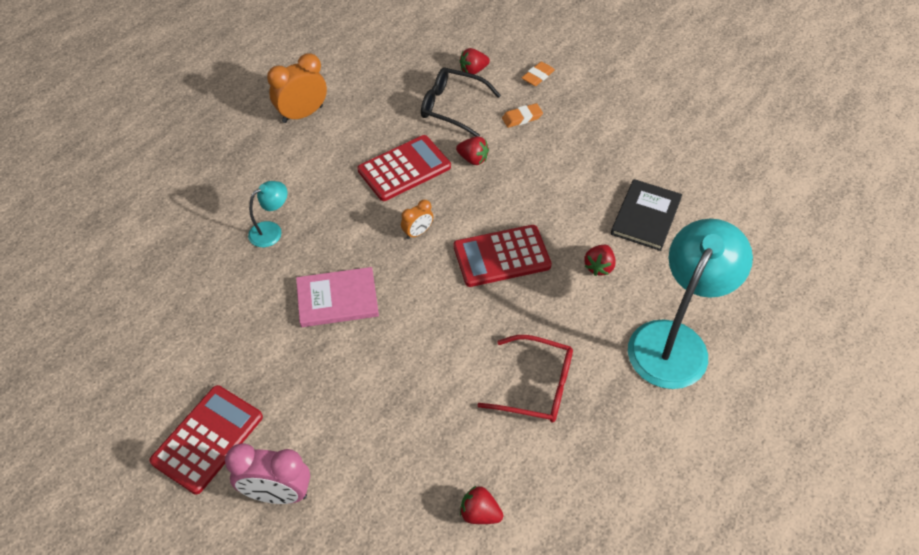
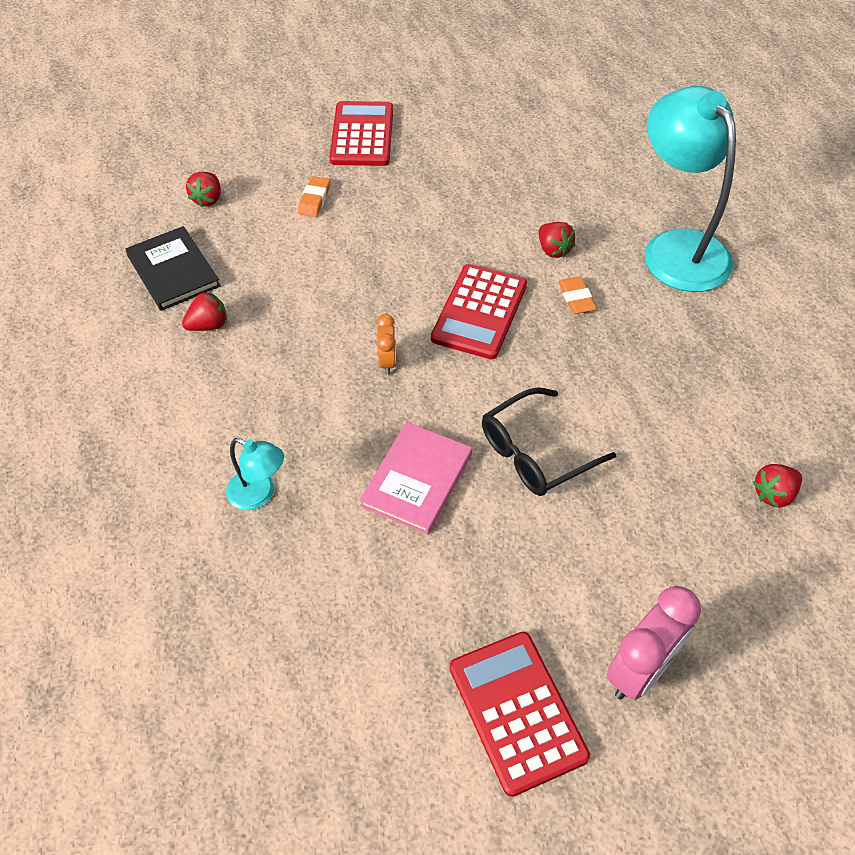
camera: 55 degrees left, 0 degrees up
(271, 231) = (259, 494): turquoise lamp -> turquoise lamp turned 120 degrees clockwise
(302, 114) = (106, 374): orange clock -> none
(404, 169) = (287, 326): red calculator -> red calculator (362, 135)
(453, 107) = (242, 242): black glasses -> black glasses (536, 452)
(473, 159) = (330, 265): red strawberry -> red strawberry (208, 325)
(536, 386) = (656, 371): red glasses -> none
(538, 76) = (271, 158): orange eraser -> orange eraser (576, 298)
(645, 216) = (522, 187): black book -> black book (173, 271)

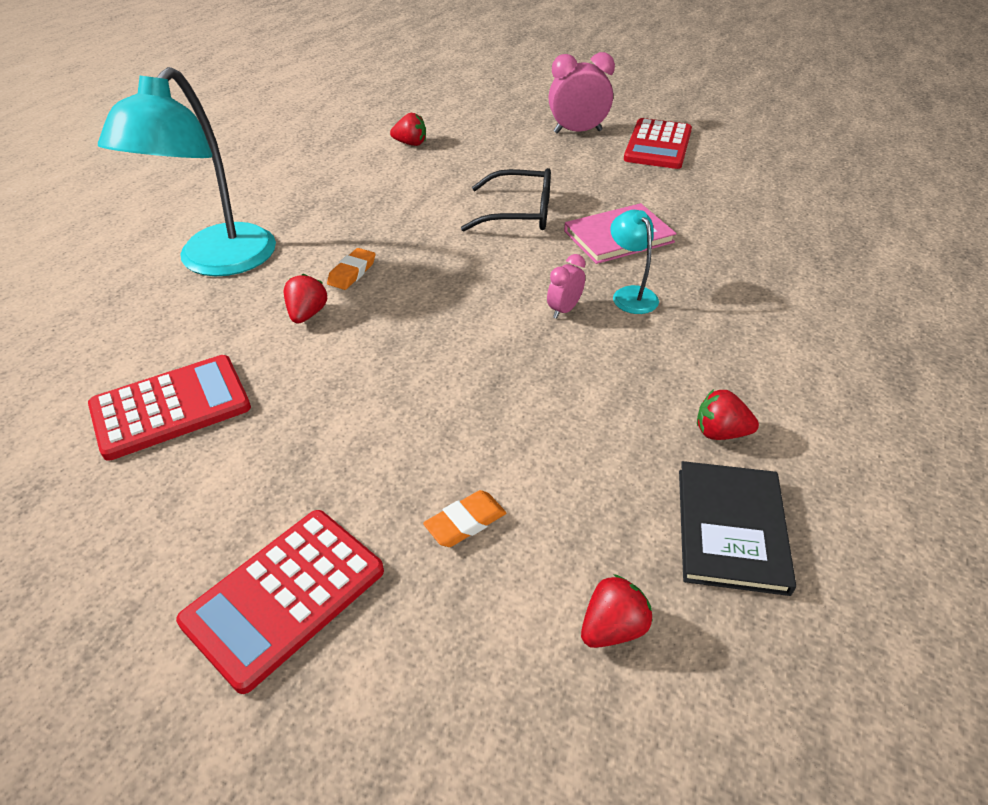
camera: 140 degrees left, 10 degrees down
(259, 494) = (750, 280): turquoise lamp -> turquoise lamp (630, 294)
(387, 362) = (564, 310): orange clock -> pink clock
(479, 312) = (441, 304): red calculator -> red calculator (171, 407)

